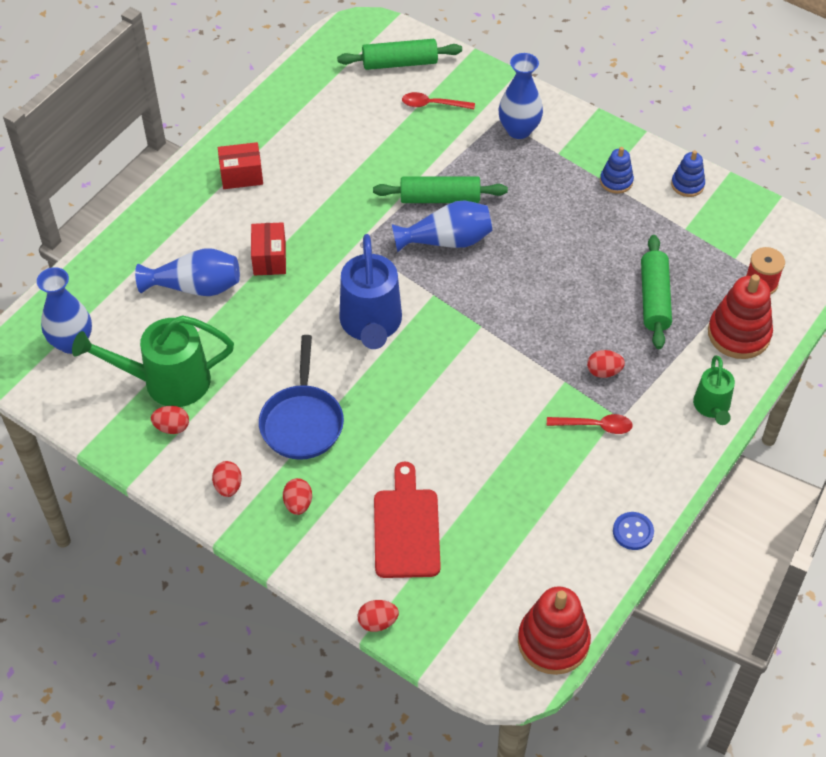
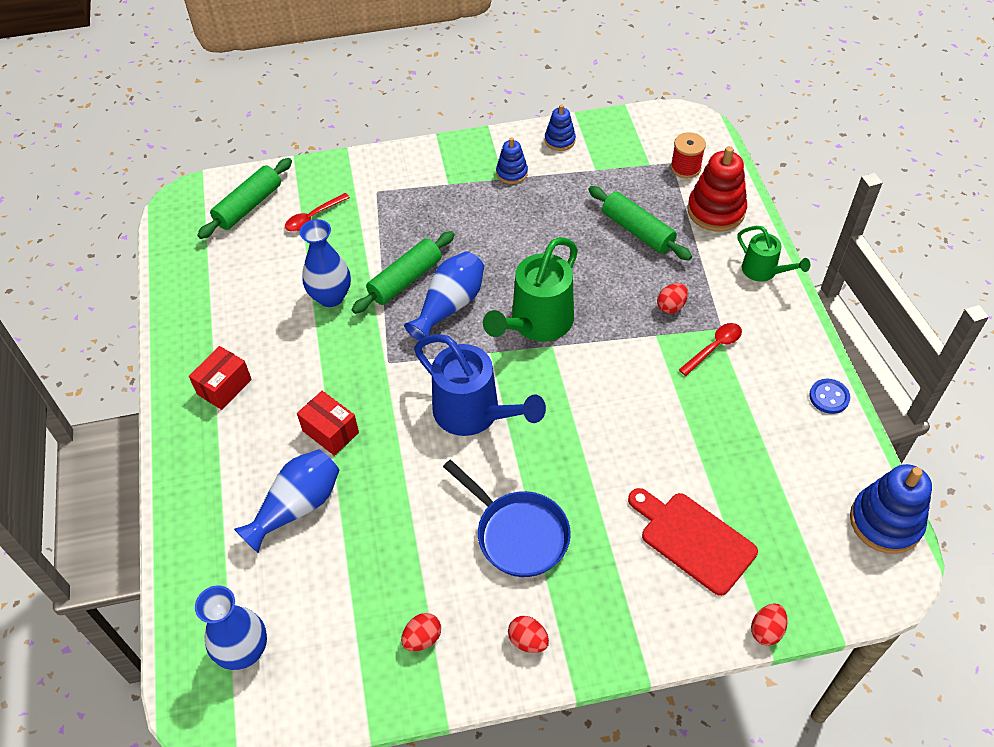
camera: 45 degrees left, 0 degrees up
(166, 382) = (369, 606): green watering can -> green watering can (536, 324)
(298, 504) = (597, 600): red egg -> none
(519, 130) = (400, 188): blue vase -> blue vase (331, 297)
(553, 642) = (885, 522): red stacking toy -> blue stacking toy

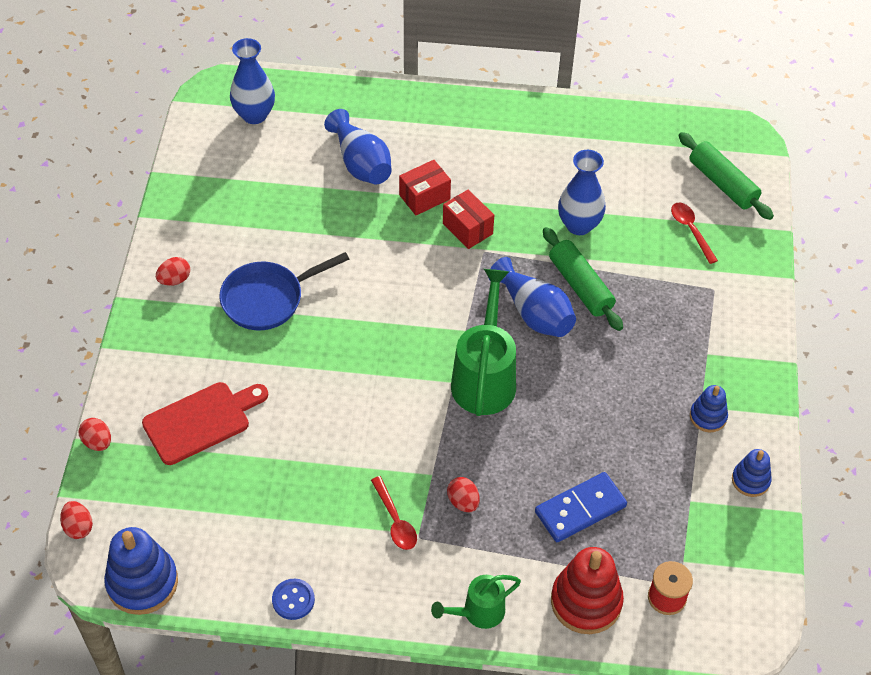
camera: 105 degrees right, 0 degrees up
(224, 387) = (502, 136): red box -> red box (467, 228)
(422, 638) = (211, 216): red egg -> red egg (78, 527)
(475, 414) = (400, 300): blue watering can -> none
(536, 324) = (484, 376): green watering can -> green watering can turned 45 degrees clockwise
(637, 231) = (580, 509): green rolling pin -> blue domino

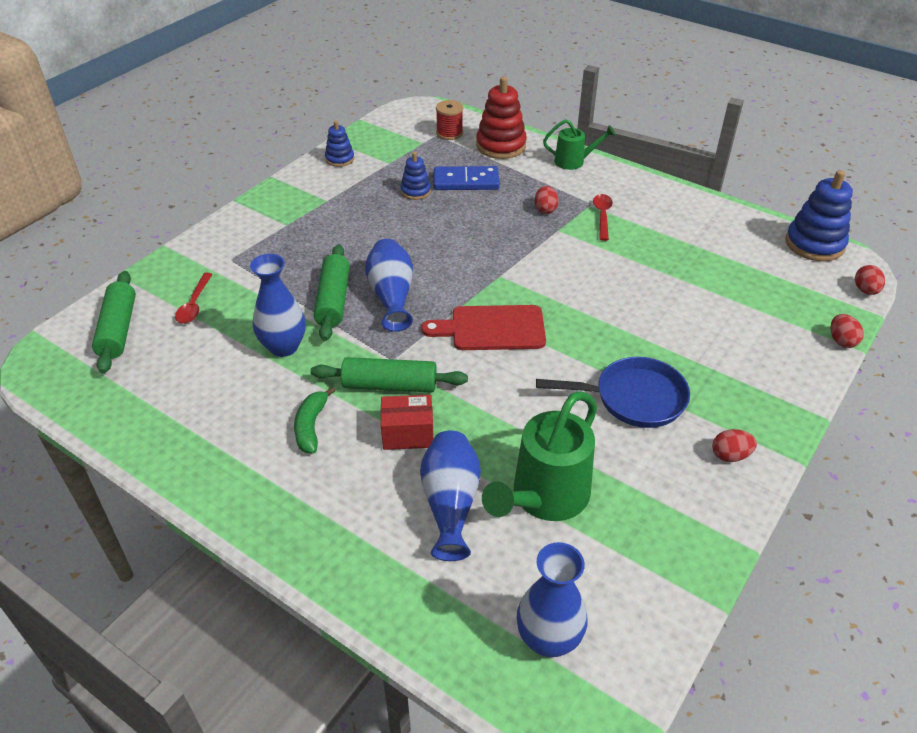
camera: 150 degrees left, 10 degrees down
(201, 421) = (737, 323): red cutting board -> red cutting board (492, 328)
(293, 600) = (699, 202): blue button -> none
(467, 228) = (390, 385): red box -> green rolling pin
(484, 376) = (471, 270): green watering can -> green watering can (544, 498)
(498, 174) = (311, 426): none -> green banana
(708, 417) = (329, 194): blue stacking toy -> blue stacking toy (415, 191)

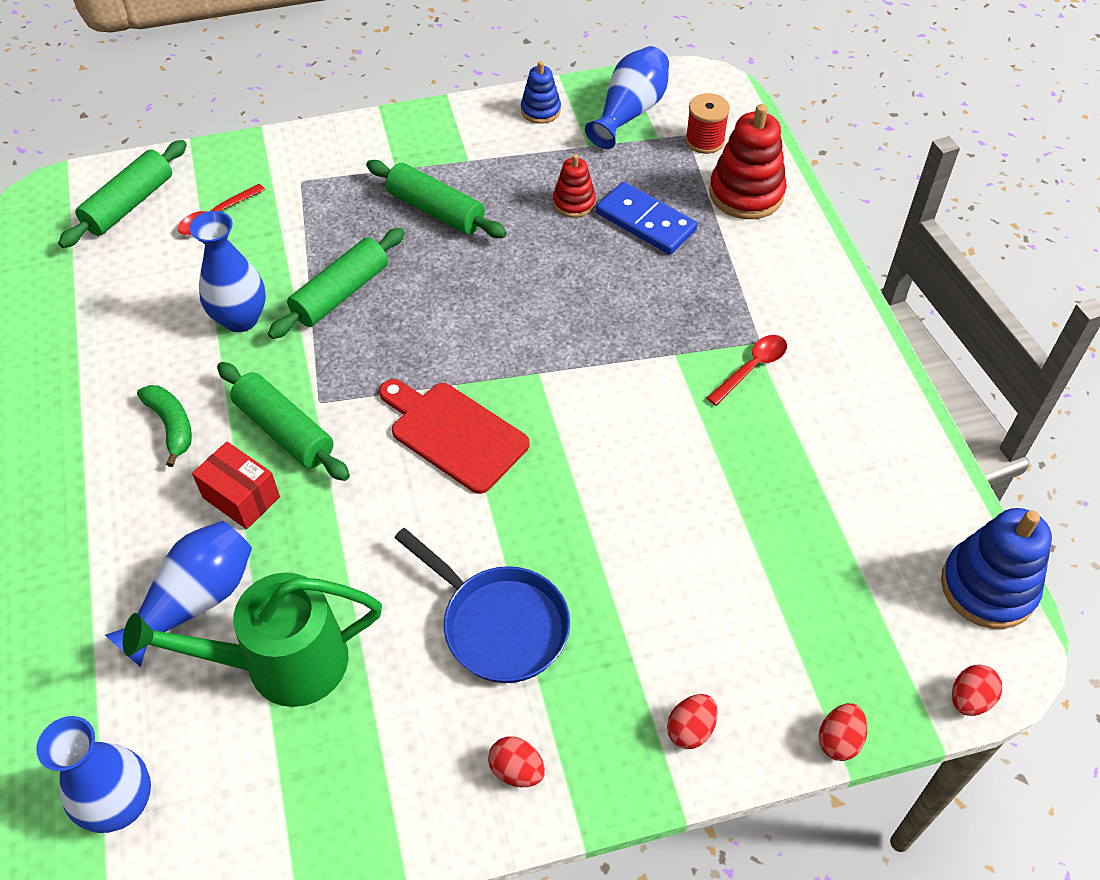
camera: 40 degrees right, 10 degrees up
(311, 426) = (171, 426): green banana -> green banana turned 105 degrees clockwise
(339, 232) = (436, 210): none -> green rolling pin
(392, 296) = (400, 325): blue vase -> blue vase (630, 112)
(415, 191) = (574, 203): blue stacking toy -> red stacking toy
(545, 209) = (693, 316): red egg -> red egg (690, 729)
(574, 161) = (812, 268): green watering can -> none

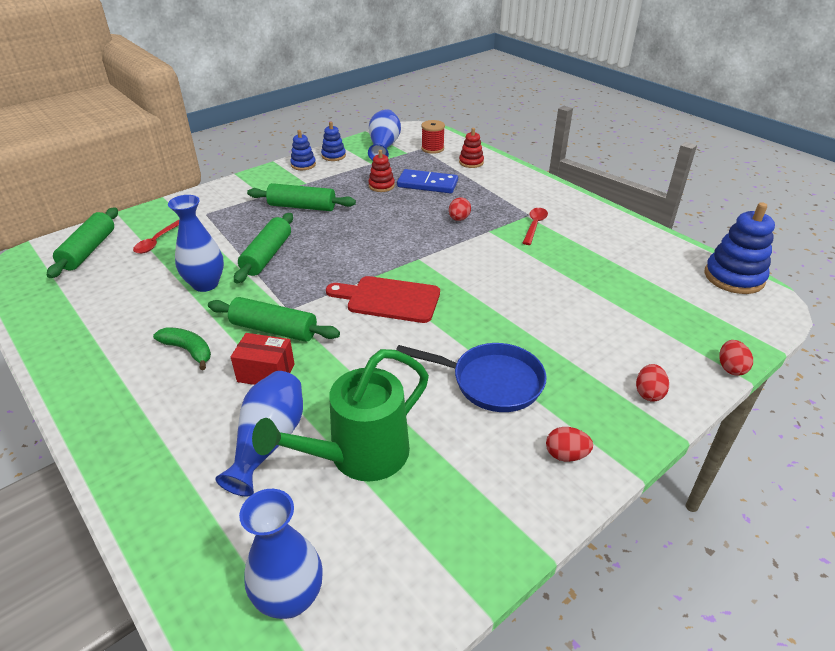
camera: 25 degrees left, 15 degrees down
(485, 117) = (303, 165): none -> blue stacking toy
(746, 193) = (471, 162): red stacking toy -> red stacking toy, size x0.57
(969, 699) = (774, 326): red egg -> red egg (459, 219)

